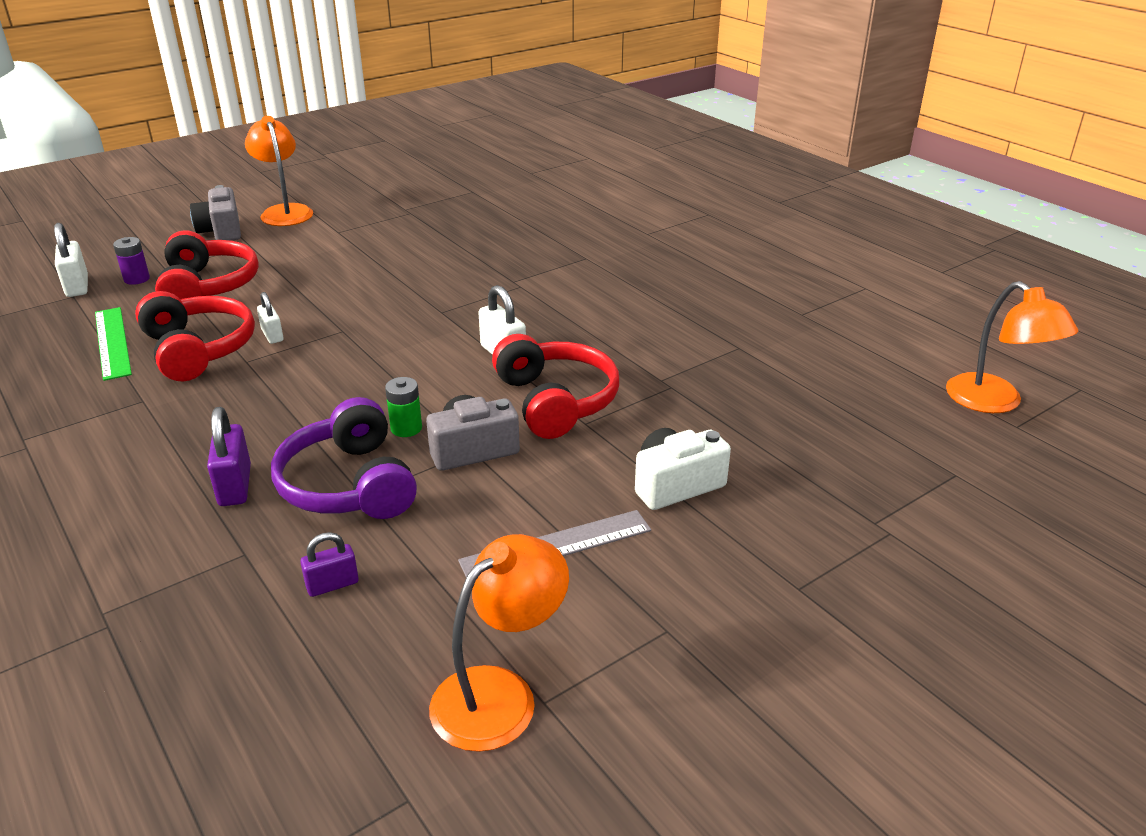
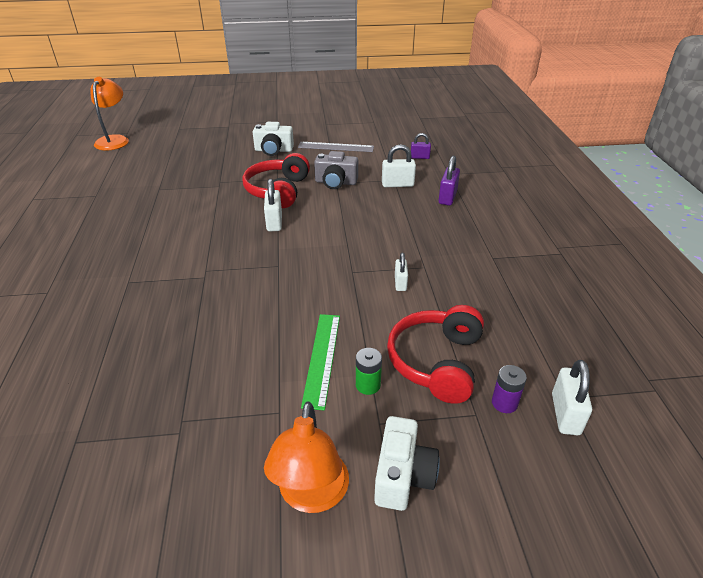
camera: 150 degrees left, 5 degrees up
(112, 342) = (518, 316): green ruler -> green ruler (322, 358)
(198, 350) = (454, 287): red headphones -> none
(221, 231) = (403, 476): grey camera -> white camera
(348, 484) = (397, 184): purple headphones -> white padlock
(406, 428) = (357, 199): green battery -> green battery (368, 385)
(500, 694) = (384, 125): orange lamp -> none

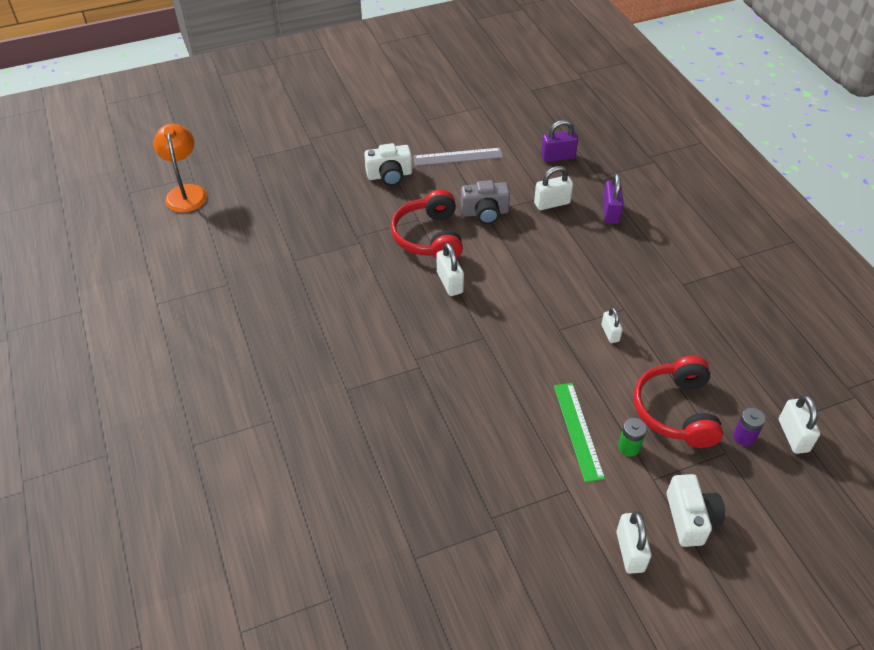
camera: 15 degrees left, 10 degrees up
(311, 495) = (630, 551): orange lamp -> white padlock
(419, 157) = (558, 157): purple padlock -> purple padlock, size x1.53

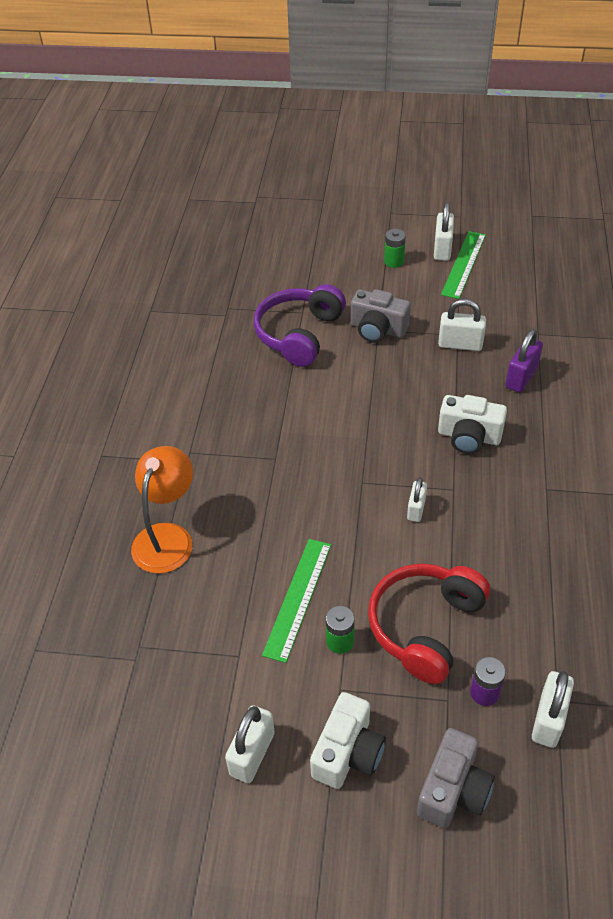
camera: 30 degrees right, 0 degrees up
(186, 192) = (103, 212): orange lamp -> orange lamp (167, 537)
(389, 175) = (307, 258): white camera -> white camera (469, 436)
(429, 237) = (299, 334): red headphones -> purple headphones
(449, 282) = (284, 388): white padlock -> white padlock (442, 249)
(458, 157) = (394, 261): grey ruler -> green battery
(510, 142) = (464, 264): none -> green ruler
(558, 157) = (506, 296): purple padlock -> none
(771, 508) = (453, 790): none -> grey camera

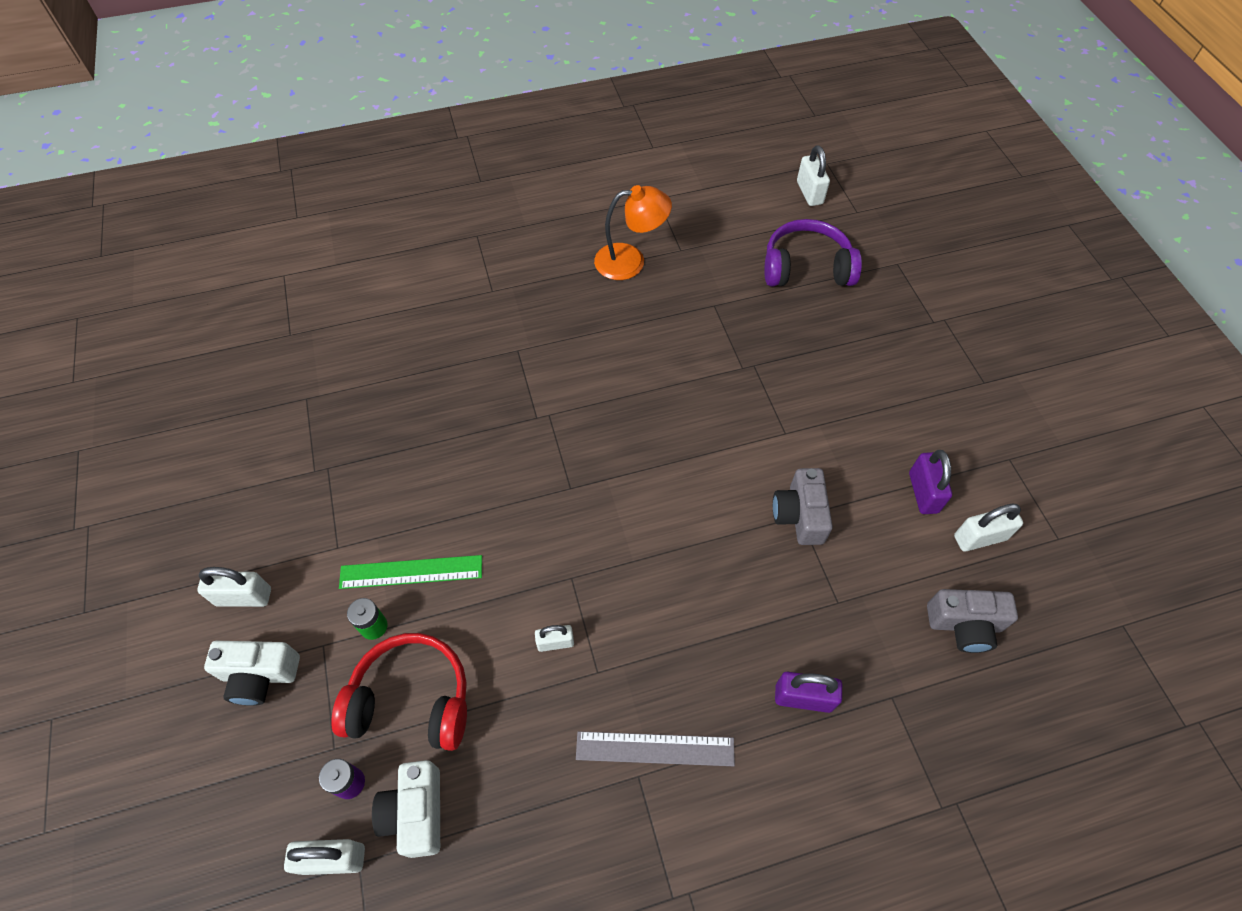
camera: 65 degrees right, 10 degrees up
(167, 537) = (445, 439): orange lamp -> orange lamp (630, 261)
(299, 334) = (750, 443): purple headphones -> purple headphones (806, 267)
(394, 261) = (923, 492): green battery -> purple padlock
(453, 790) = (239, 783): grey camera -> grey camera (964, 625)
(460, 344) = (822, 610): white padlock -> white padlock (809, 193)
(464, 264) = (967, 571): green ruler -> none
(469, 436) = (680, 665): white camera -> white camera (416, 812)
(528, 472) = (655, 748): none -> grey ruler

